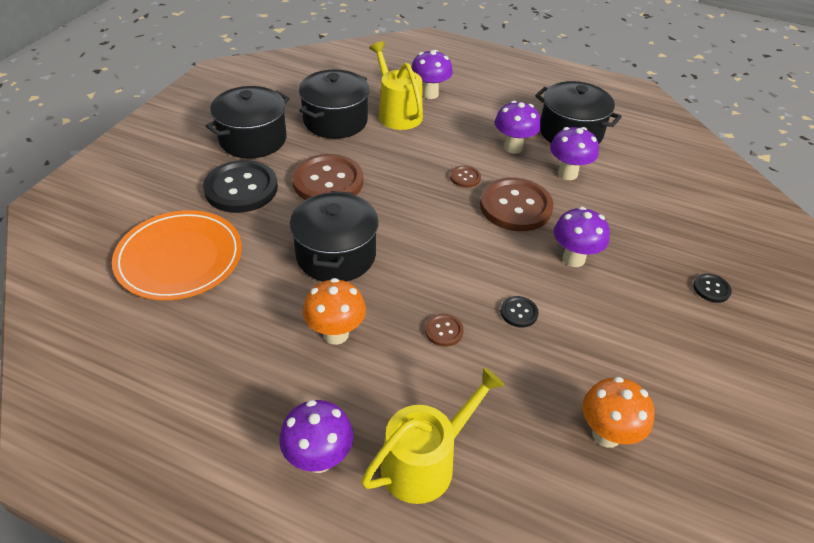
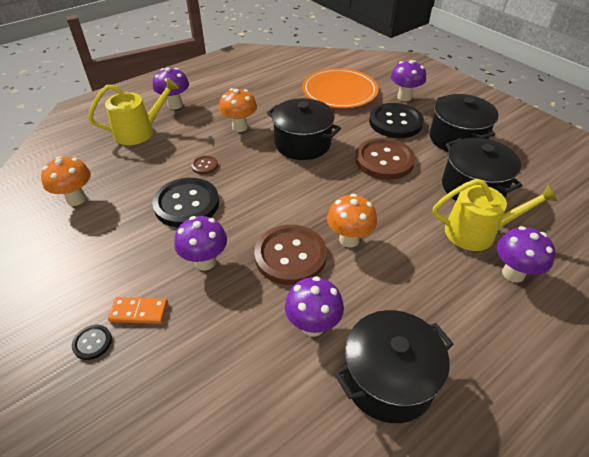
camera: 120 degrees right, 0 degrees up
(425, 462) = (139, 132): yellow watering can -> yellow watering can turned 105 degrees counterclockwise
(465, 177) = (349, 239): brown button -> orange mushroom
(513, 147) = (380, 300): purple mushroom -> purple mushroom (404, 97)
(519, 312) = (186, 204): black button -> black button, size x2.26
(660, 276) = (139, 312): none -> orange domino

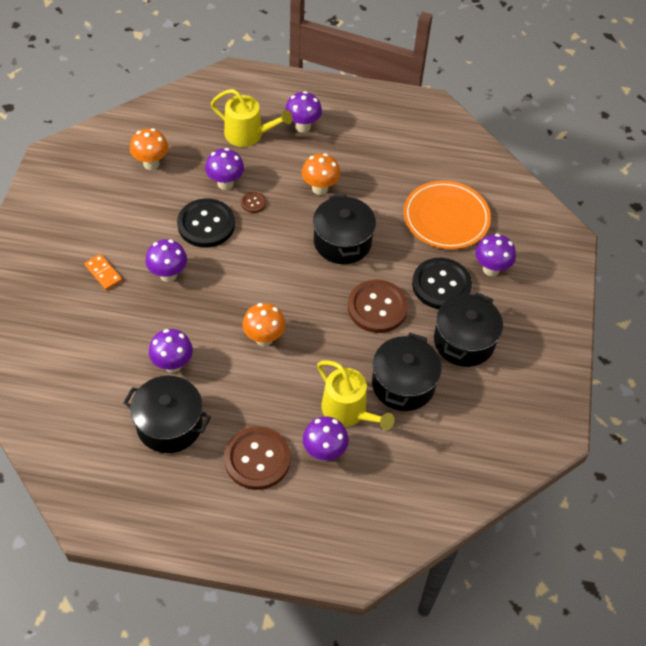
camera: 45 degrees right, 10 degrees up
(92, 342) = (66, 270): black button -> none
(164, 169) = (225, 183): none -> purple mushroom
(290, 256) = (217, 315): brown button -> brown button (257, 459)

